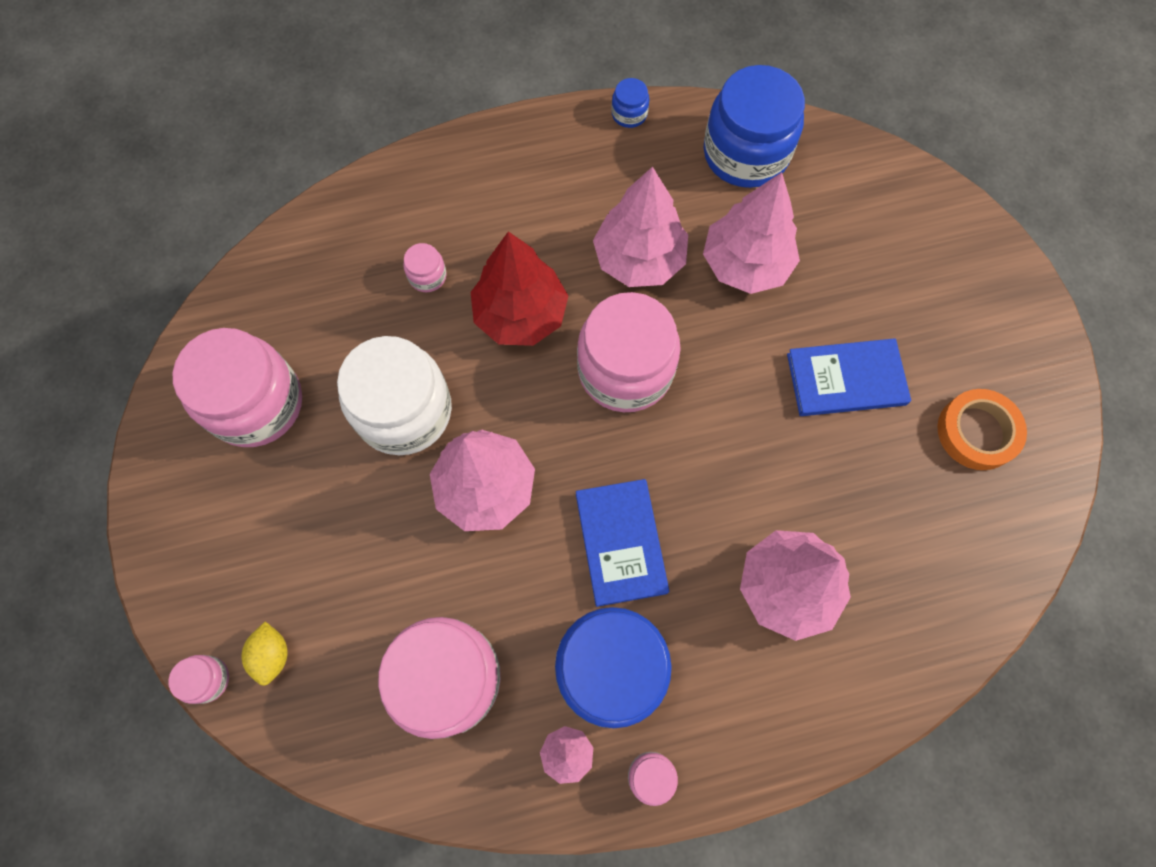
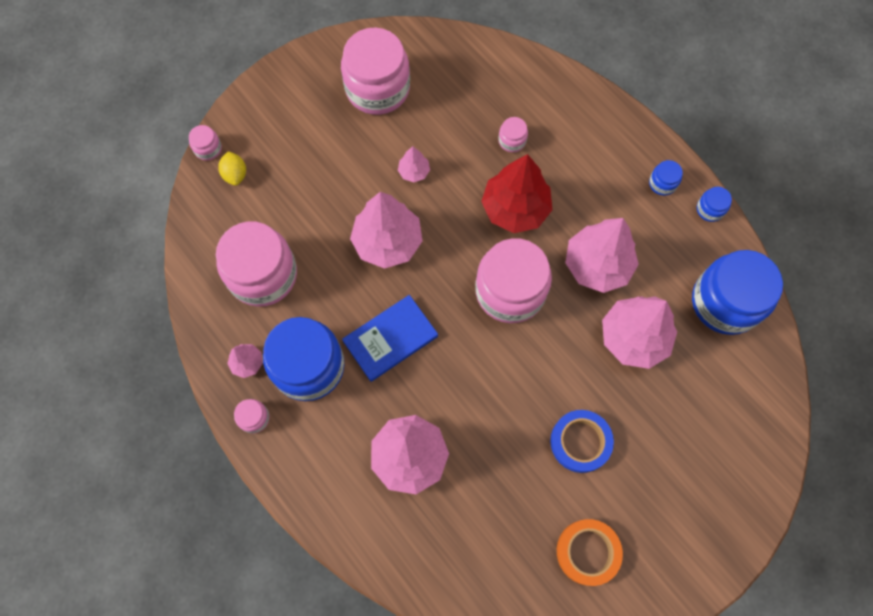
camera: 65 degrees right, 0 degrees up
(272, 655) = (235, 174): yellow lemon -> yellow lemon turned 75 degrees counterclockwise
(404, 411) = (414, 172): white jar -> pink tree
(572, 144) = (662, 183): none -> blue jar
(846, 379) = (580, 442): blue book -> blue tape

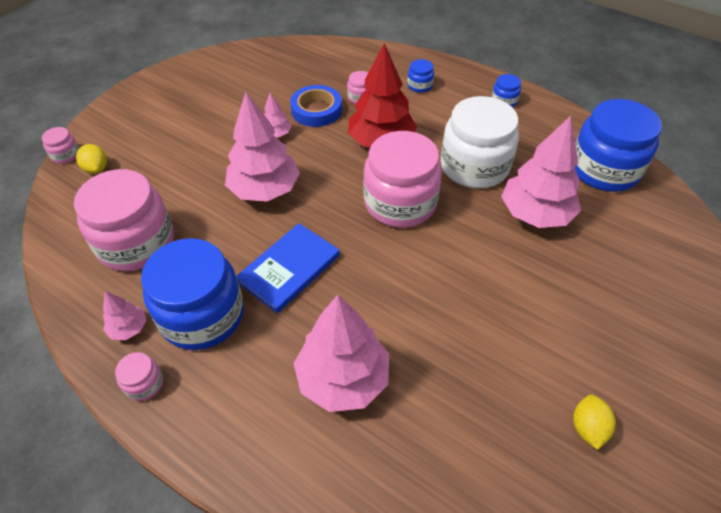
camera: 15 degrees left, 20 degrees down
(377, 88) = (227, 86): pink jar -> none
(580, 442) = (526, 316): blue tape -> blue tape (316, 110)
(588, 552) = (588, 428): orange tape -> yellow lemon
(597, 265) = (474, 166): pink tree -> white jar
(710, 209) = (553, 110): blue jar -> blue jar (419, 85)

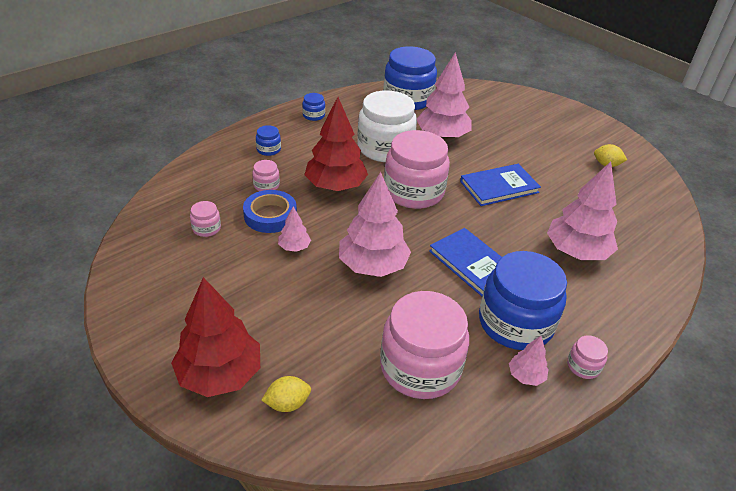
camera: 80 degrees left, 10 degrees down
(66, 155) = (245, 439): pink jar -> pink jar (206, 228)
(124, 128) = (220, 374): none -> red tree
(450, 284) = (499, 187): none -> blue book

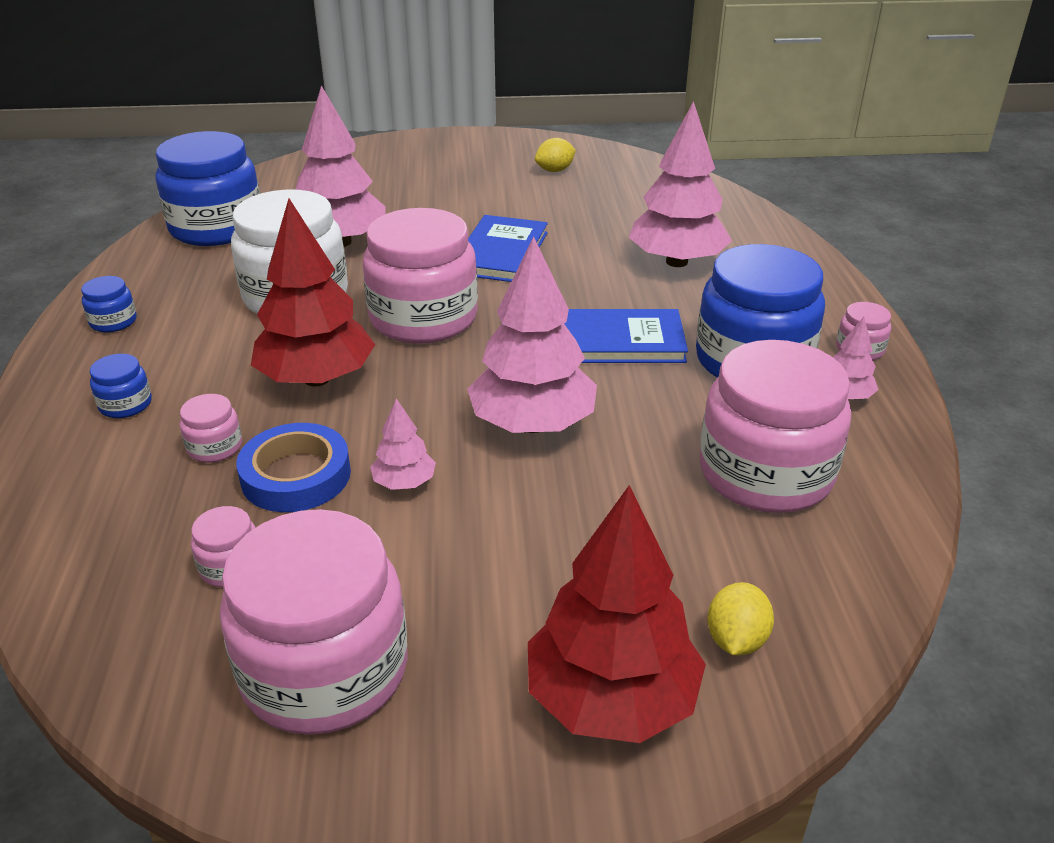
camera: 50 degrees left, 5 degrees down
(174, 282) = (325, 670): none -> pink jar

